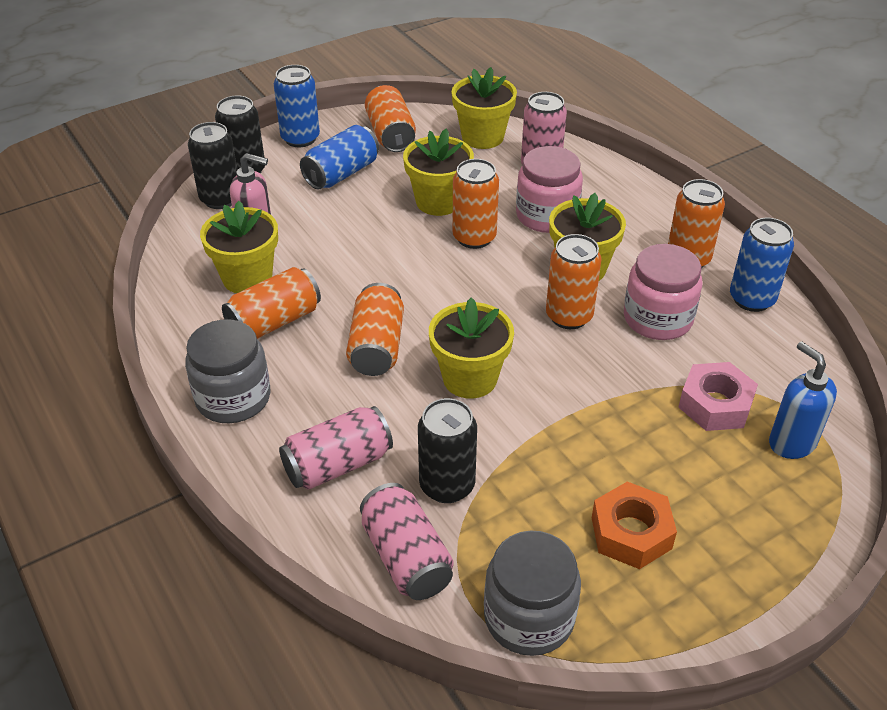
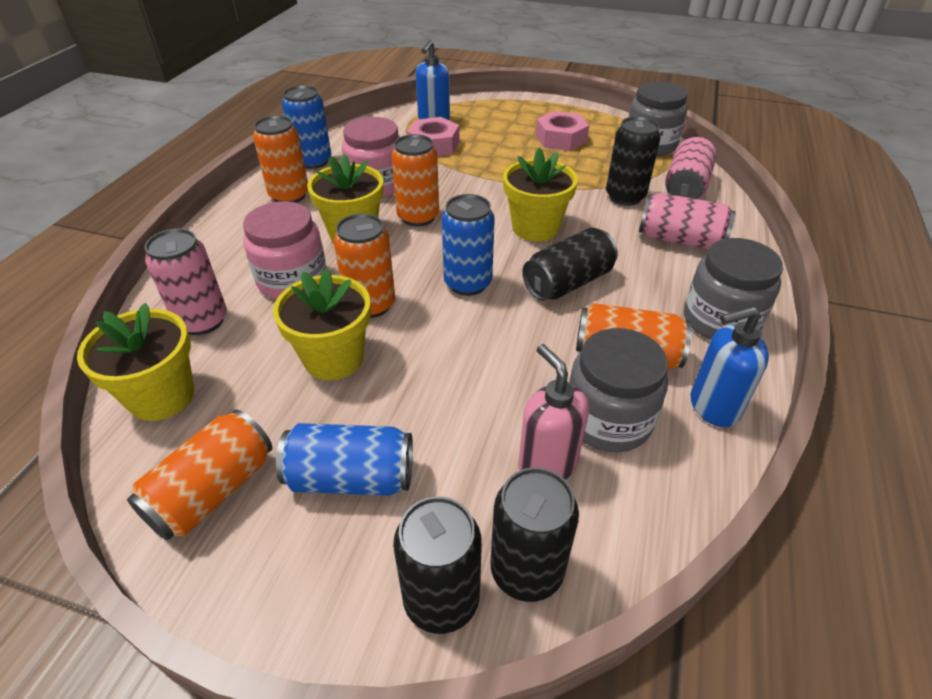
camera: 130 degrees left, 0 degrees up
(190, 327) = (713, 407): none -> blue soap dispenser
(247, 278) = (608, 419): yellow flower pot -> grey jar
(300, 138) = (299, 599): blue can -> blue can (467, 283)
(377, 346) = (568, 283): orange can -> black can
(631, 533) = (560, 139): orange nut -> pink nut

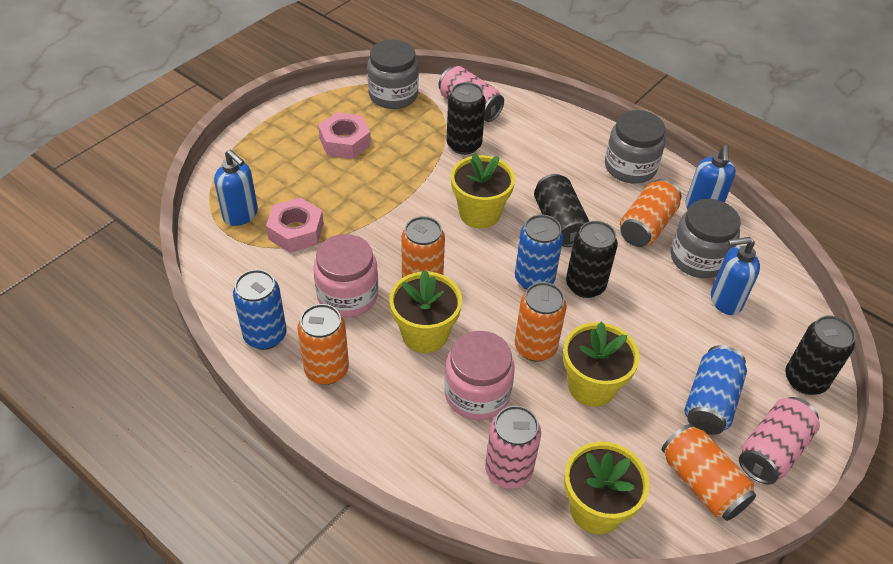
camera: 70 degrees left, 5 degrees up
(526, 570) = (794, 337): black can -> black can (585, 285)
(547, 464) = (725, 300): pink soap dispenser -> blue soap dispenser
(680, 240) = (536, 143): pink can -> pink can (772, 451)

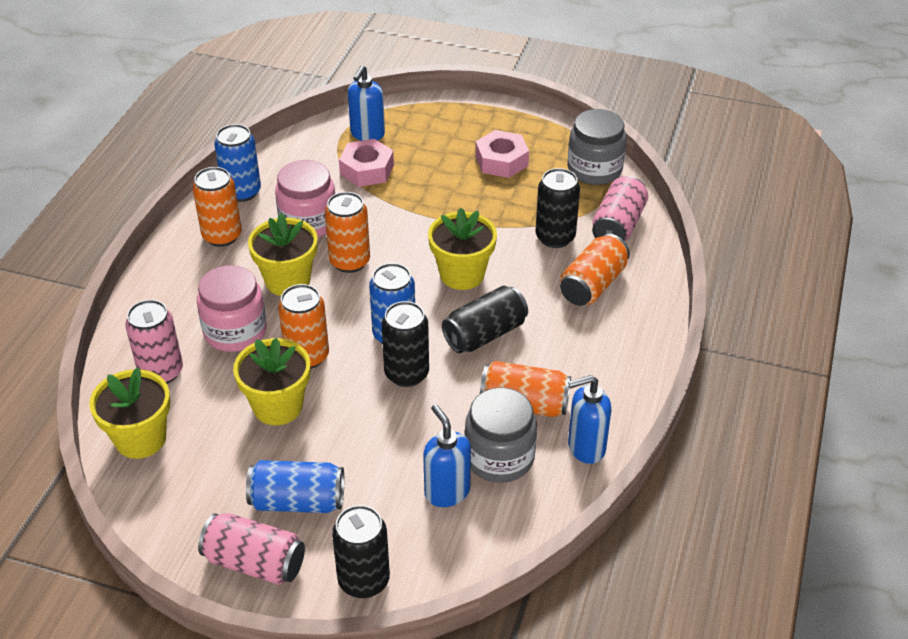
camera: 70 degrees right, 5 degrees down
(630, 167) = (613, 371): grey jar -> none
(702, 483) = (195, 511): orange can -> orange can (593, 285)

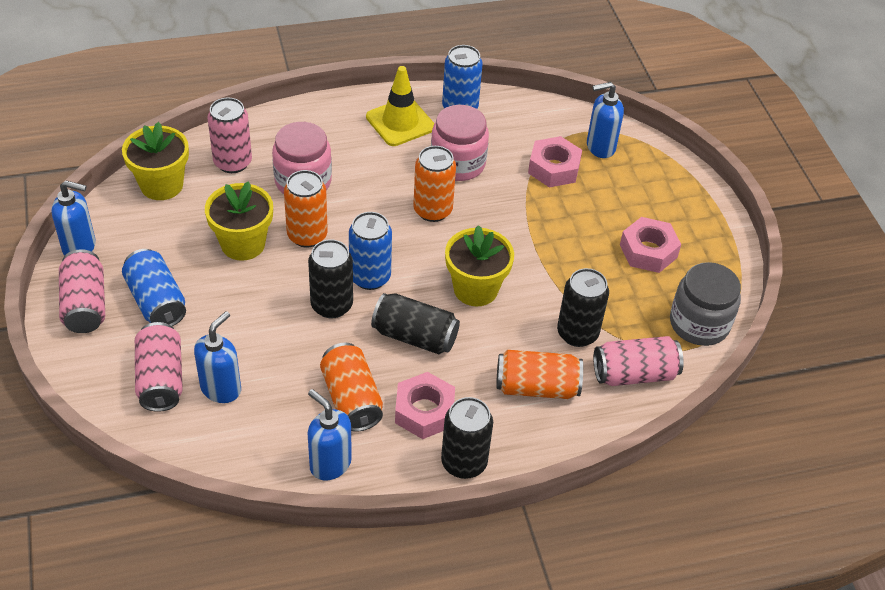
camera: 55 degrees right, 5 degrees up
(168, 539) = (80, 247): none -> blue soap dispenser
(222, 236) = (400, 122): orange can -> yellow traffic cone
(288, 281) = (381, 184): yellow flower pot -> none
(364, 580) = (103, 376): black can -> black can (464, 462)
(401, 534) = (161, 379): none -> pink can
(499, 457) = (280, 407): grey jar -> none
(570, 362) = (424, 411): none -> pink nut

